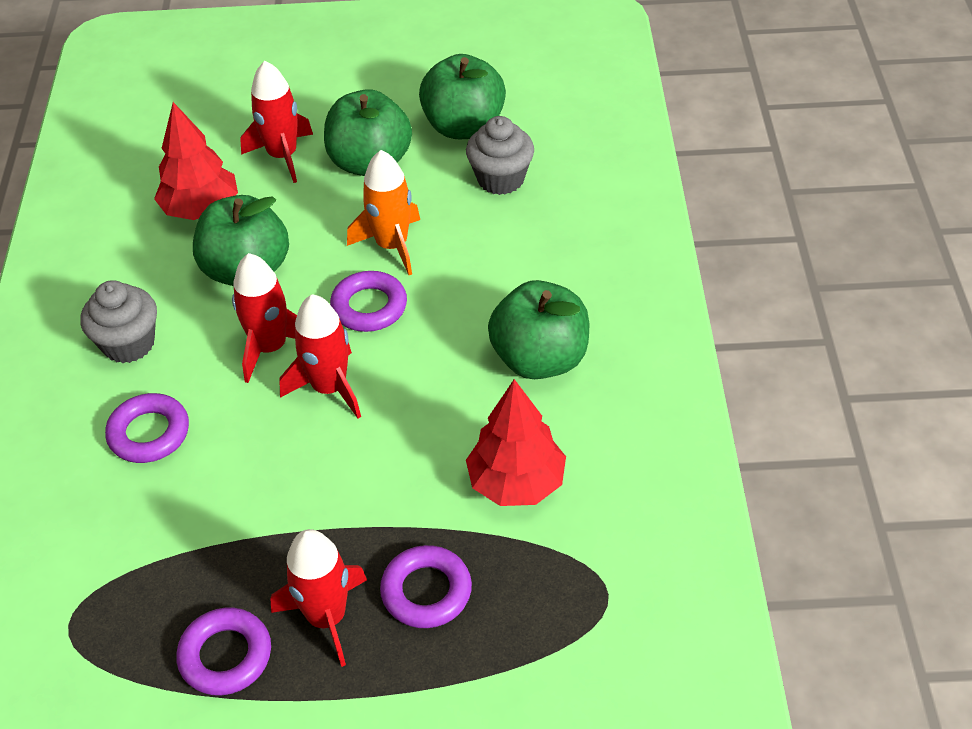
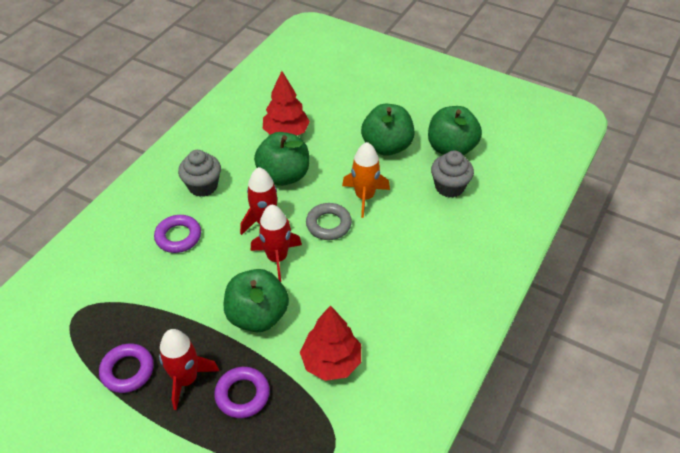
camera: 30 degrees right, 0 degrees up
(283, 156) = (346, 123): red rocket -> none
(369, 307) = (328, 224): purple ring -> grey ring
(540, 359) = (395, 299): green apple -> green apple (257, 316)

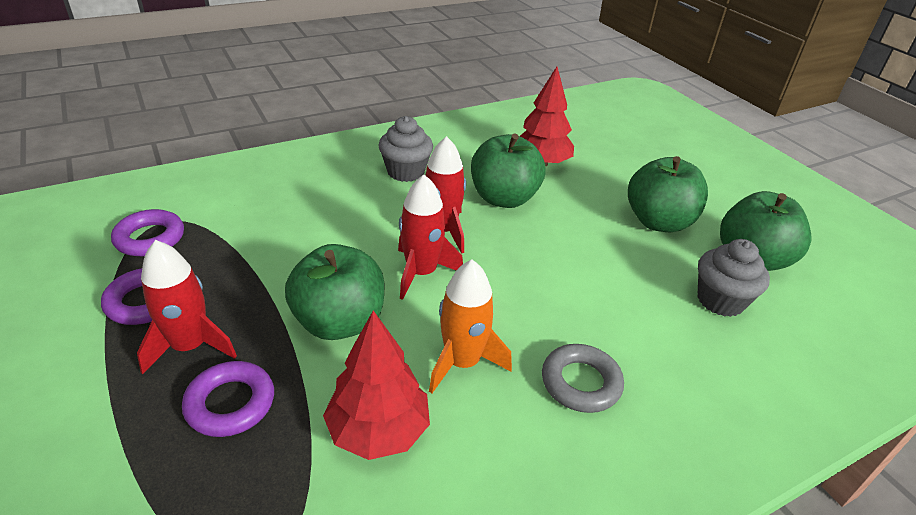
camera: 30 degrees right, 10 degrees down
(178, 237) = (335, 203): purple ring -> purple ring (150, 238)
(328, 224) = (516, 268): grey ring -> grey ring (580, 383)
(364, 197) = (587, 260): orange rocket -> orange rocket (462, 362)

